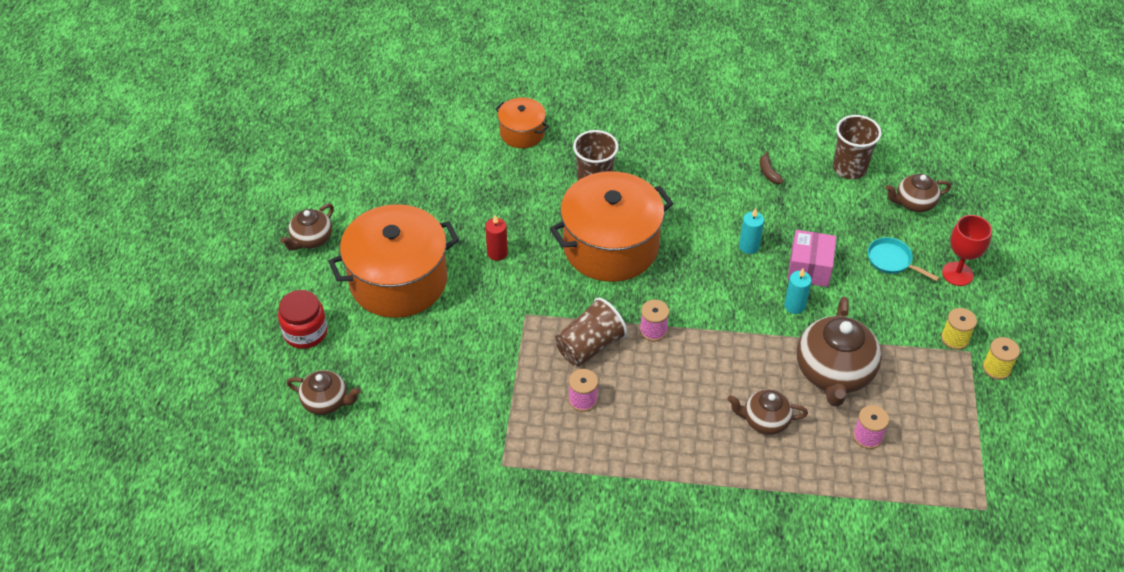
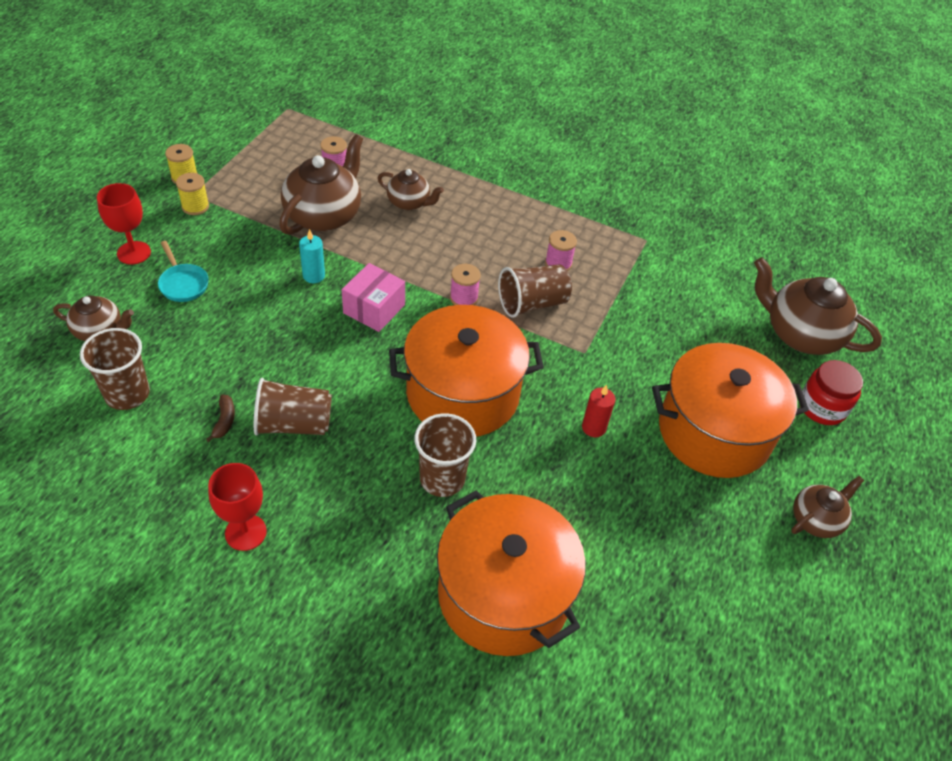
camera: 165 degrees left, 0 degrees up
(326, 402) = (800, 334): brown teapot -> brown teapot, size x1.77
(522, 133) = (504, 594): orange pot -> orange pot, size x1.98
(701, 117) = (245, 532): none -> red goblet
(719, 185) = (294, 424): none -> brown cup
(749, 246) = (314, 344): turquoise candle -> none
(809, 268) = (270, 303): pink box -> pink box (374, 309)

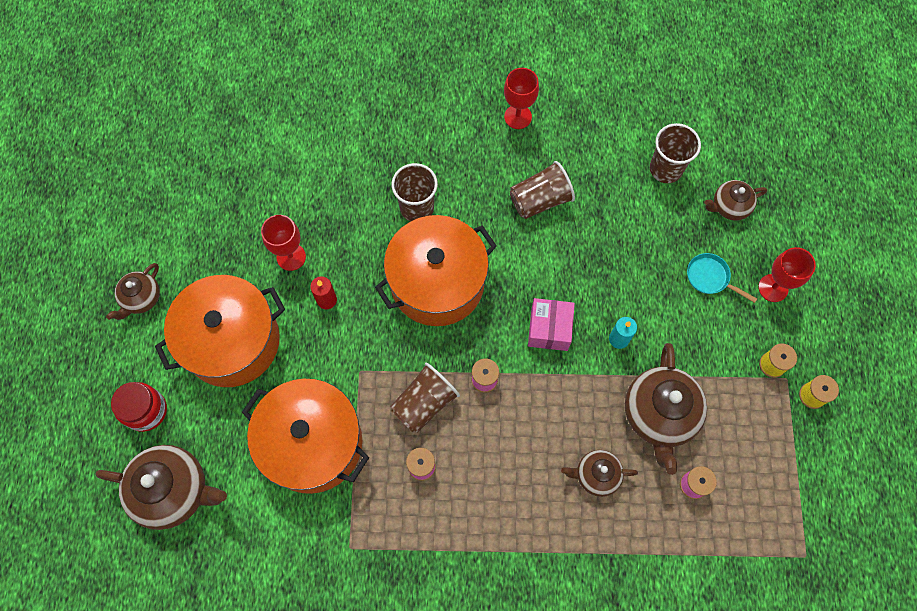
camera: 160 degrees right, 20 degrees up
(224, 421) = (587, 180): brown banana -> none
(504, 594) = (341, 150): orange pot -> orange pot (312, 443)
(619, 489) = (291, 257): none -> red goblet

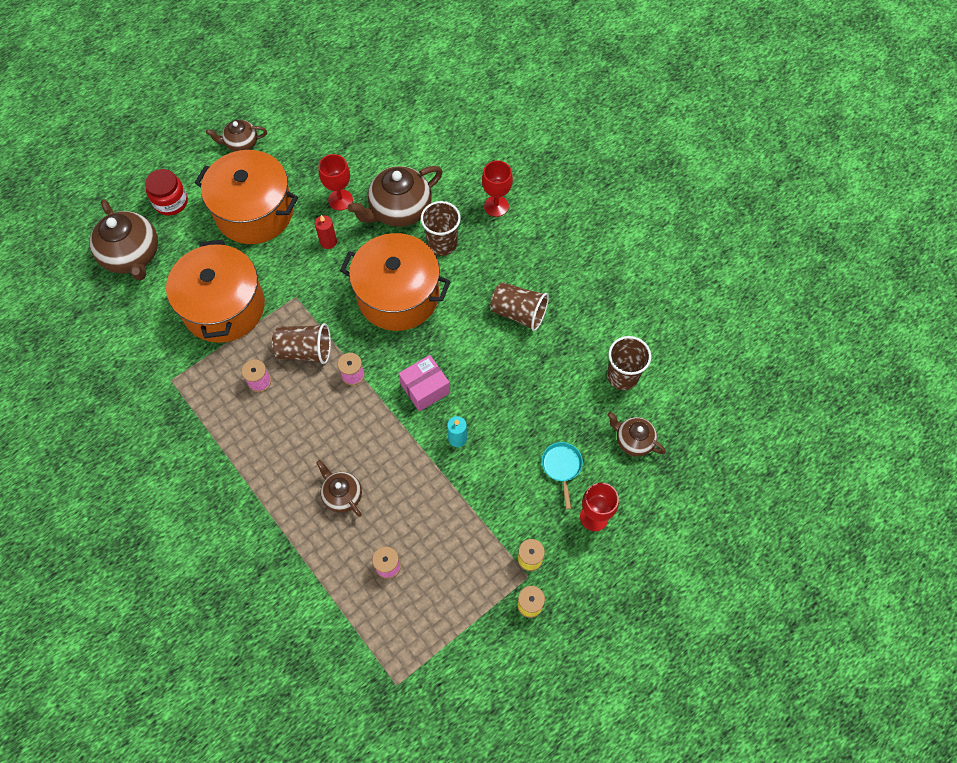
camera: 50 degrees right, 5 degrees down
(518, 117) = (570, 253): red goblet -> red goblet (496, 206)
(659, 415) = (422, 506): brown teapot -> brown teapot (399, 210)

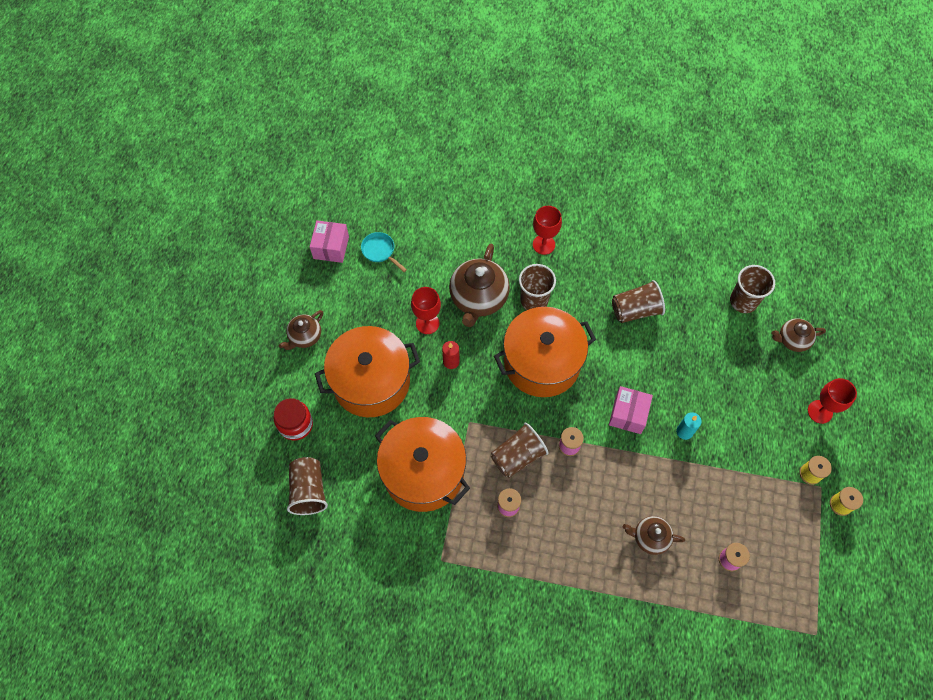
camera: 40 degrees left, 0 degrees up
(132, 255) = (309, 490): brown teapot -> brown cup
(327, 91) = (331, 247): none -> pink box
(562, 467) = (768, 395): turquoise pan -> turquoise pan (380, 251)

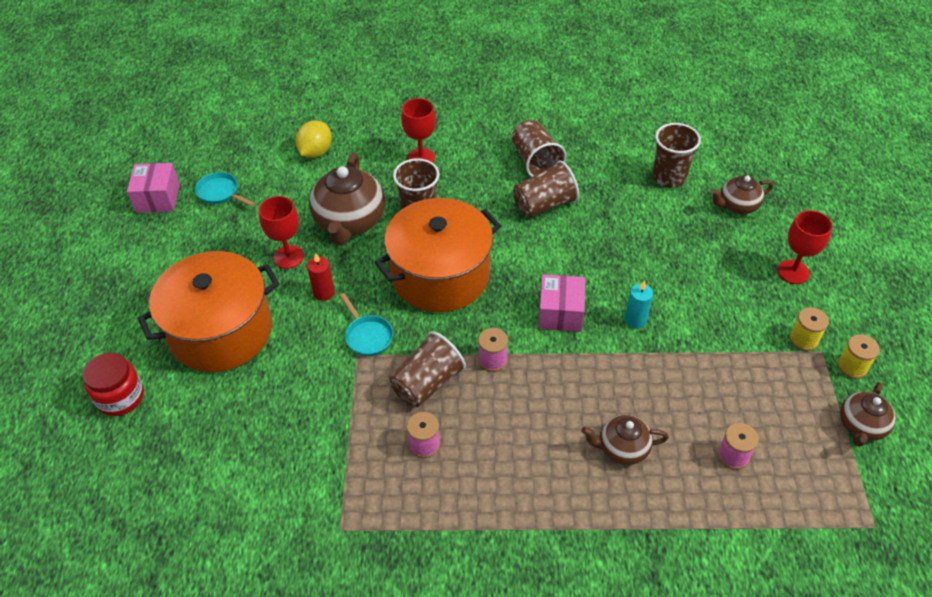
camera: 10 degrees left, 15 degrees down
(305, 337) = (128, 296): brown teapot -> brown teapot (861, 426)
(309, 490) = (142, 474): brown cup -> brown cup (536, 162)
(423, 472) = (303, 424): orange pot -> none
(459, 223) = (316, 152): none -> yellow lemon
(479, 407) = (367, 336): none -> turquoise pan

